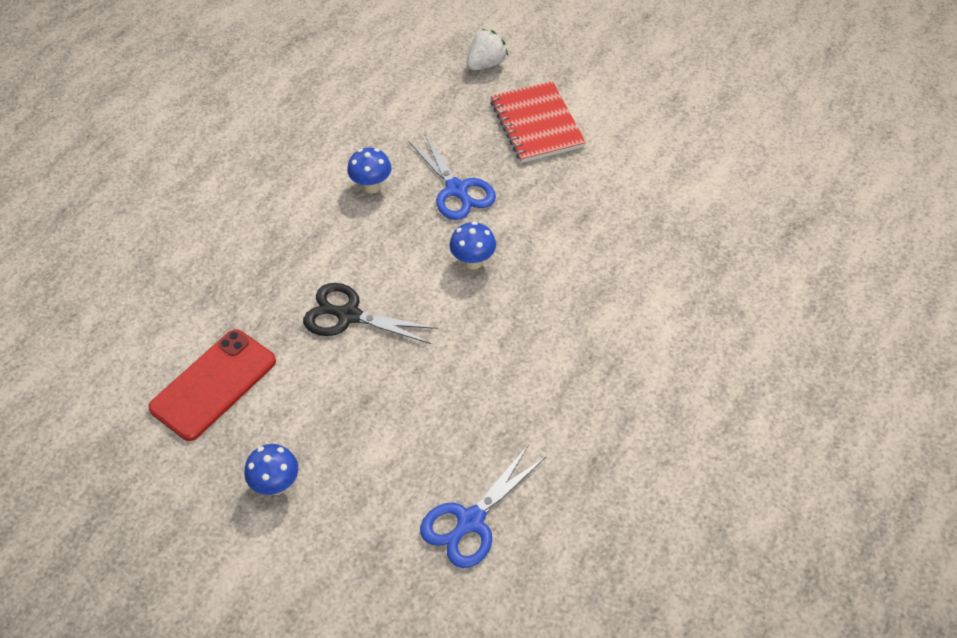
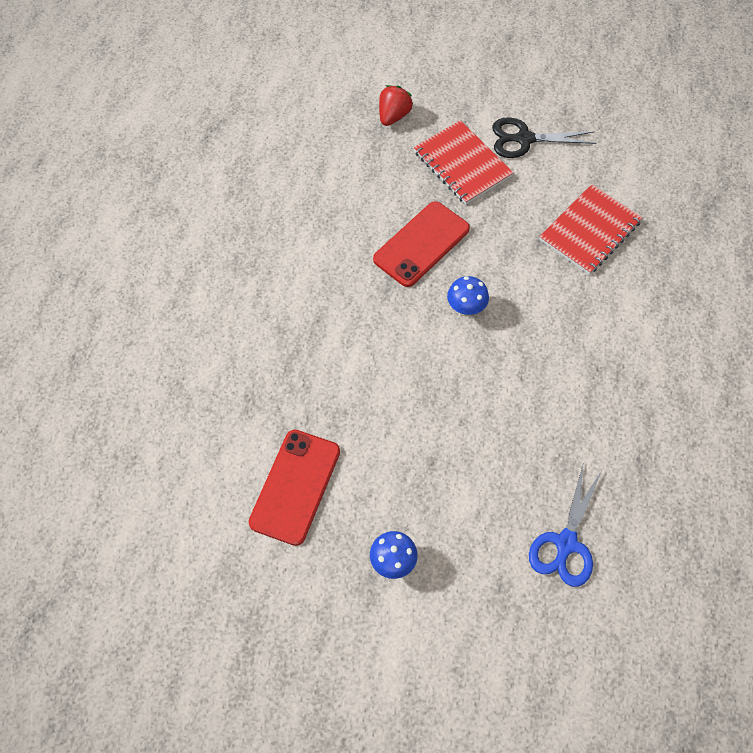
camera: 20 degrees left, 10 degrees up
(349, 315) = (382, 388): black scissors -> black scissors (524, 139)
(371, 186) = (347, 260): blue mushroom -> none
(456, 189) = (421, 244): blue scissors -> red phone
(486, 64) = (393, 116): white strawberry -> red strawberry
(646, 218) = (589, 231): none -> red notebook

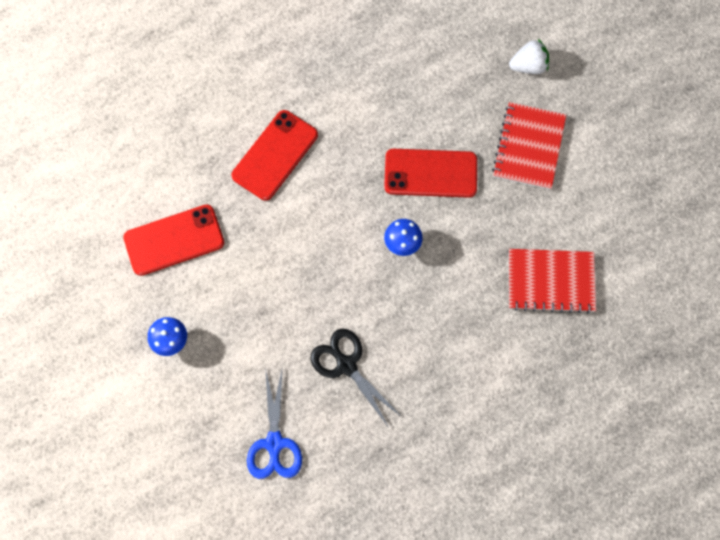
camera: 50 degrees right, 10 degrees up
(293, 345) = (275, 155): none -> red phone
(393, 116) = (528, 66): red strawberry -> white strawberry
(524, 139) = (595, 173): black scissors -> black scissors (346, 365)
(566, 543) = (274, 443): blue scissors -> blue scissors turned 75 degrees counterclockwise

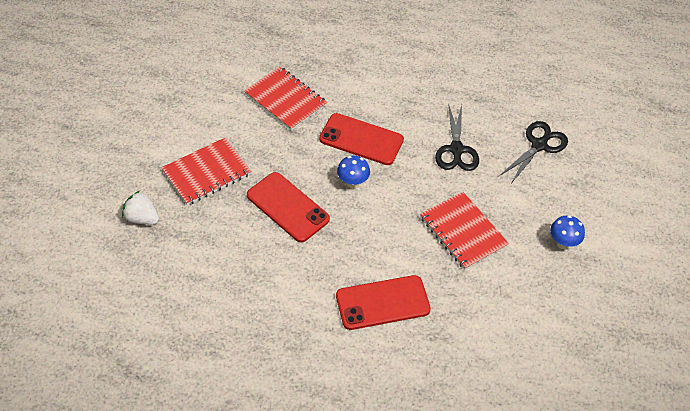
camera: 140 degrees left, 20 degrees down
(174, 240) = (510, 304): red phone -> red phone (361, 139)
(266, 277) = (463, 232): none -> red notebook
(274, 443) = (539, 145): blue scissors -> black scissors

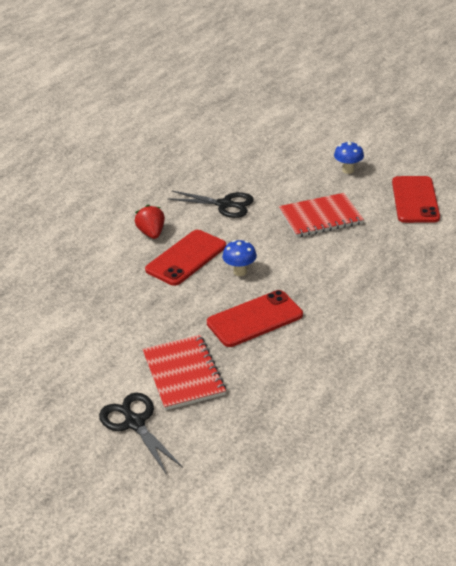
camera: 70 degrees left, 15 degrees down
(142, 218) = (230, 435): white strawberry -> none
(285, 100) = (105, 301): red notebook -> none
(383, 303) = (388, 275): red phone -> red phone (415, 200)
(390, 106) = (151, 233): none -> red strawberry
(539, 145) = (239, 162): black scissors -> black scissors (135, 423)

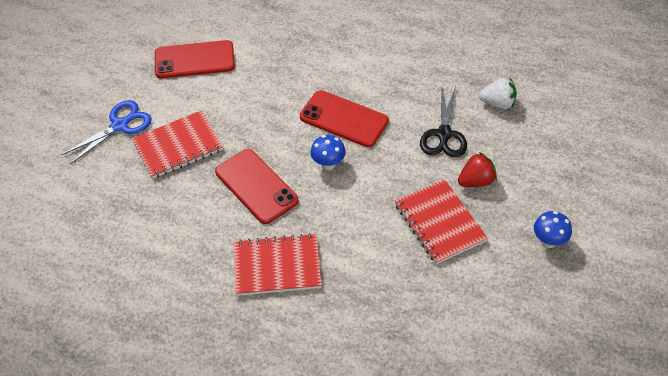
camera: 80 degrees right, 15 degrees up
(135, 423) = (120, 125): black scissors -> blue scissors
(151, 233) = (380, 85): red strawberry -> red strawberry (476, 181)
(199, 174) = (498, 103): none -> white strawberry
(353, 311) = (277, 266): none -> red notebook
(415, 200) = (500, 317): red phone -> red phone (194, 60)

